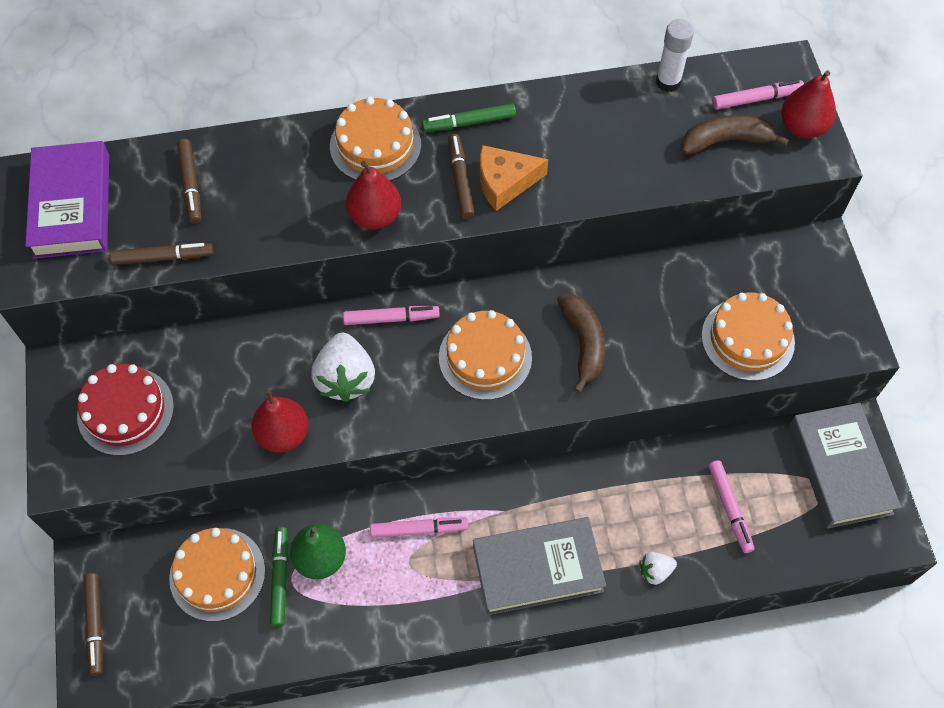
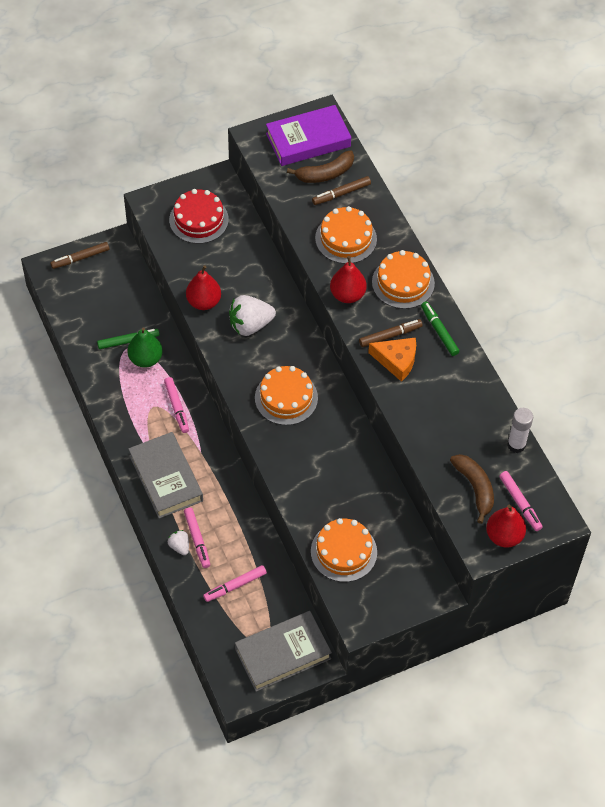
camera: 75 degrees right, 5 degrees down
(163, 257) = (285, 194): brown marker -> none
(217, 574) = (124, 309): orange cake -> orange cake (346, 238)
(391, 318) = (300, 340): pink marker -> pink marker (197, 540)
(505, 182) = (396, 361): orange cheese -> orange cheese turned 135 degrees clockwise
(583, 343) = (312, 452): brown banana -> brown banana (325, 174)

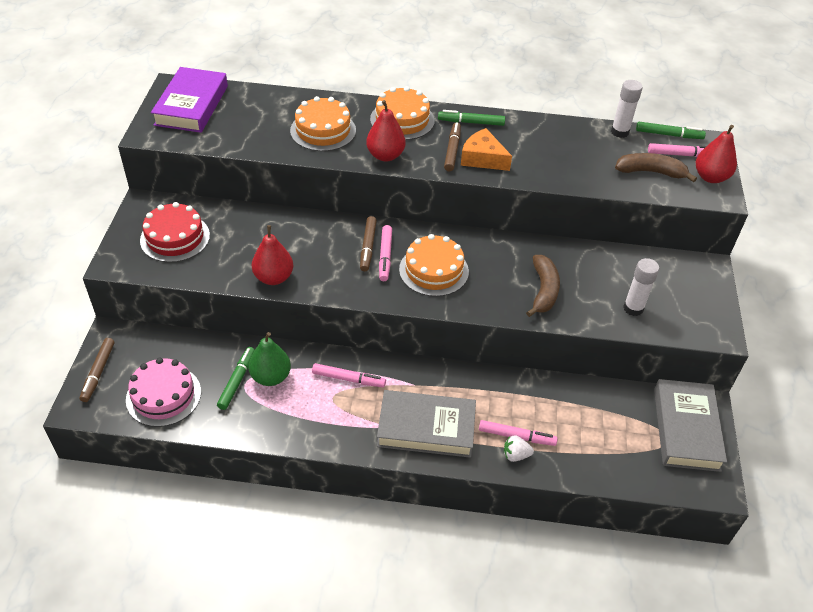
camera: 60 degrees left, 10 degrees down
(87, 307) = (163, 395): none -> pink cake
(235, 586) = (589, 430): pink marker -> pink marker (385, 256)
(250, 325) = (330, 257): white strawberry -> none
(325, 174) = (240, 112): brown banana -> brown banana (543, 291)
(341, 194) = (272, 112): brown marker -> brown marker (368, 247)
(344, 552) = (633, 308): orange cake -> white glue stick
(396, 361) = (482, 158): orange cheese -> orange cheese turned 105 degrees counterclockwise
(543, 484) = (669, 135): none -> green marker

